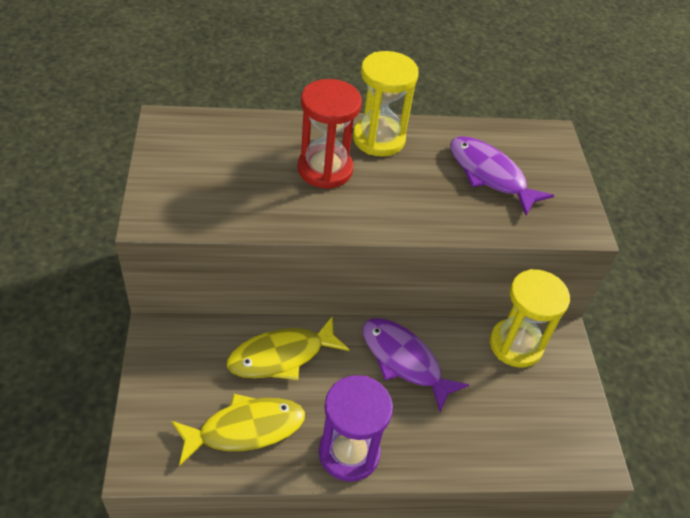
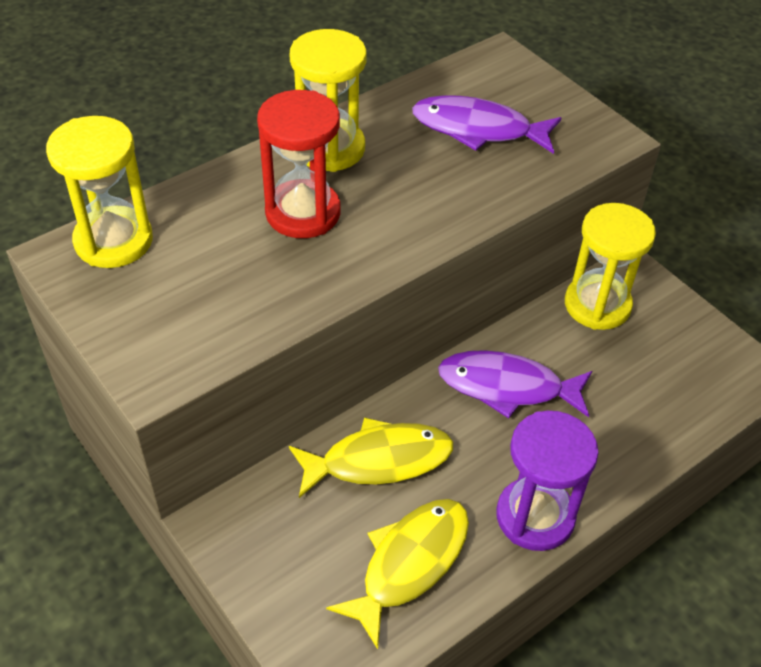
camera: 30 degrees left, 0 degrees up
(201, 129) = (113, 241): none -> yellow hourglass
(281, 356) = (378, 460): yellow fish -> yellow fish turned 135 degrees counterclockwise

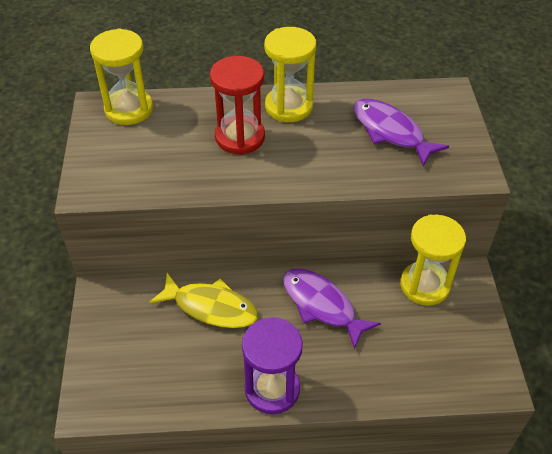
camera: 35 degrees right, 0 degrees up
(409, 563) = (179, 373): yellow fish -> none

